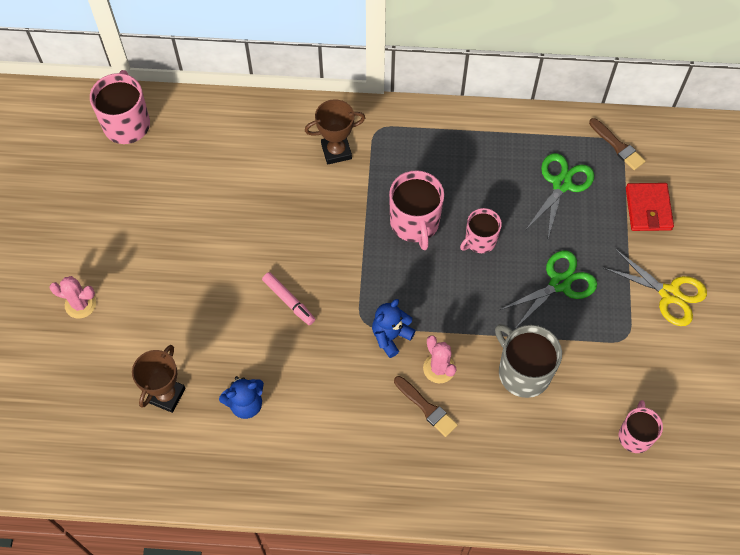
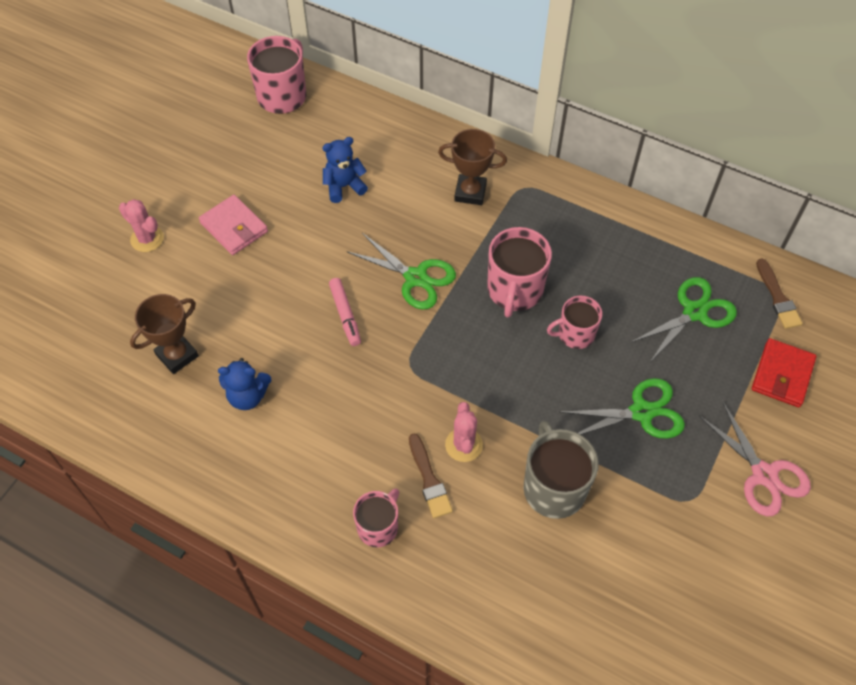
camera: 25 degrees right, 5 degrees down
(152, 263) = (234, 227): none -> pink wallet
(329, 245) = (415, 278): none -> green scissors
(391, 336) = (430, 391): blue teddy bear -> blue teddy bear (344, 186)
(635, 435) = (648, 611): pink mug -> pink mug (378, 527)
(669, 294) = (764, 475): yellow scissors -> pink scissors

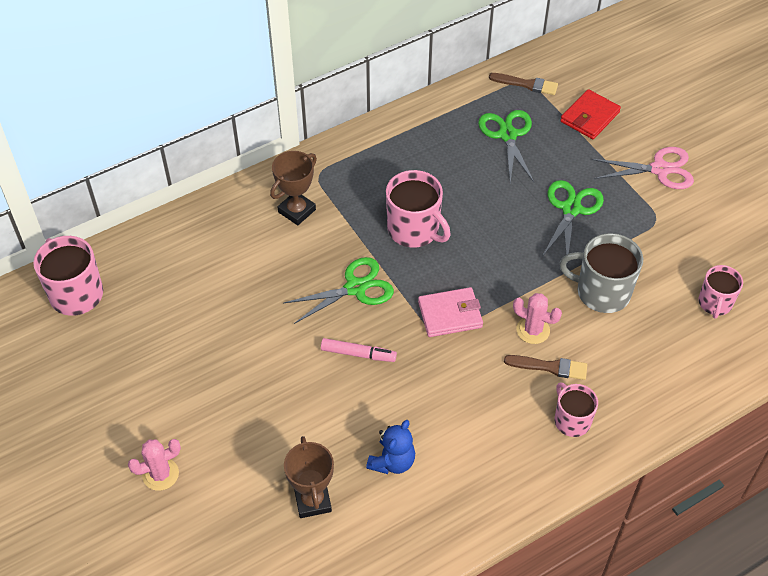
camera: 60 degrees left, 5 degrees down
(234, 227) = (202, 397): pink wallet -> pink wallet (450, 314)
(344, 186) = (221, 294): blue teddy bear -> none
(575, 334) = (480, 213): pink mug -> pink mug (715, 303)
(782, 375) = (590, 117): red wallet -> red wallet turned 75 degrees clockwise

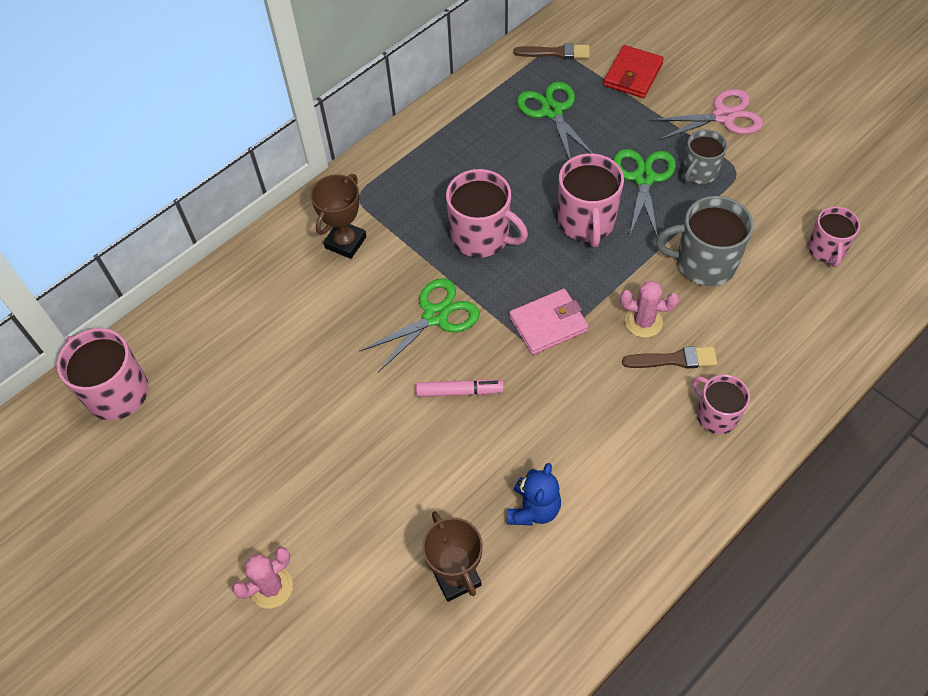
camera: 10 degrees left, 5 degrees up
(509, 236) = (586, 222): none -> pink mug
(622, 213) = (699, 172): none -> grey mug

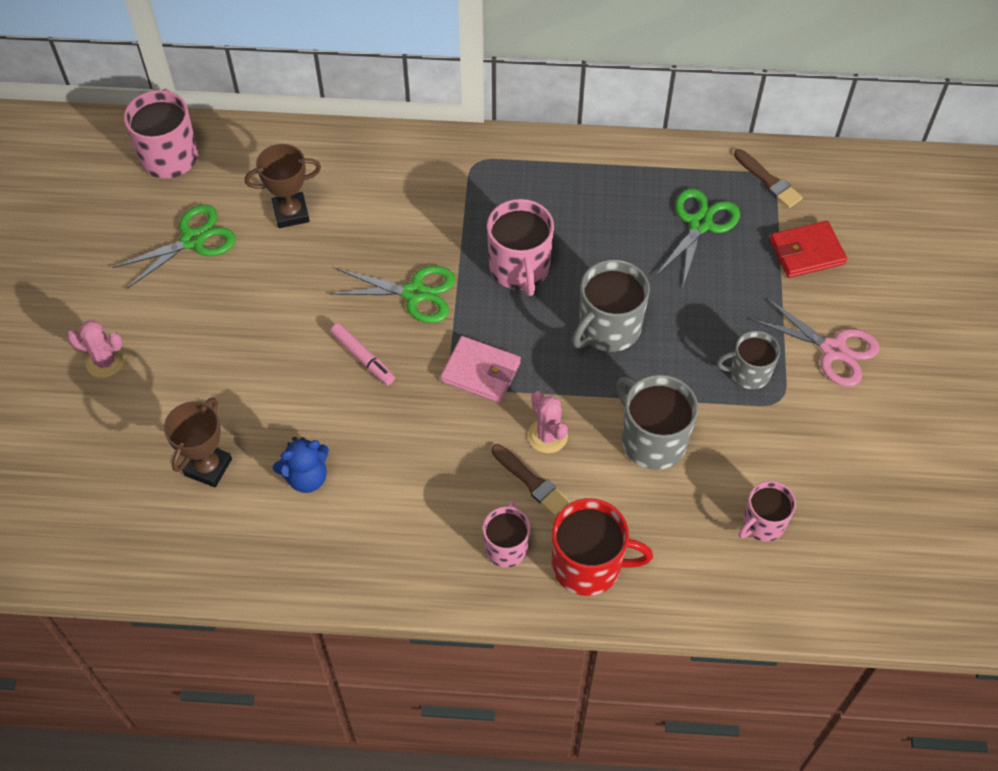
camera: 45 degrees right, 0 degrees up
(345, 242) = (424, 187): brown trophy -> brown trophy (291, 213)
(586, 222) = (608, 328): pink mug -> grey mug
(644, 178) = (698, 337): green scissors -> green scissors (193, 240)
(775, 374) = (588, 565): none -> red mug

